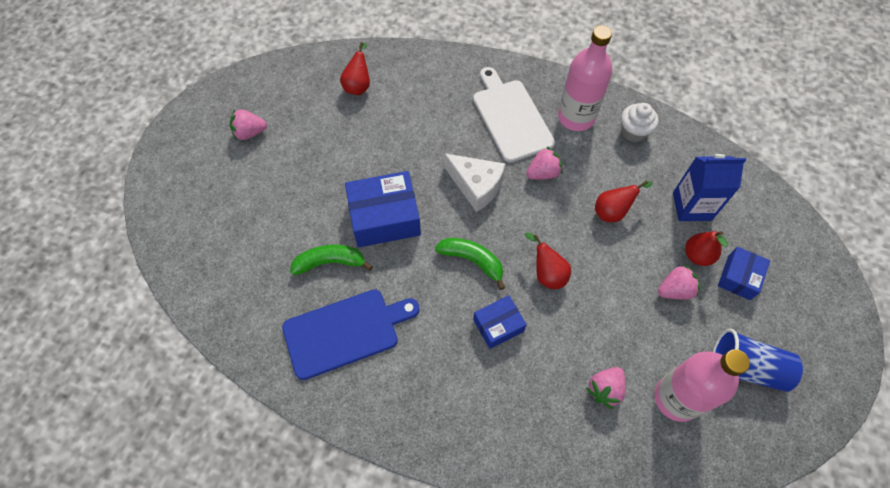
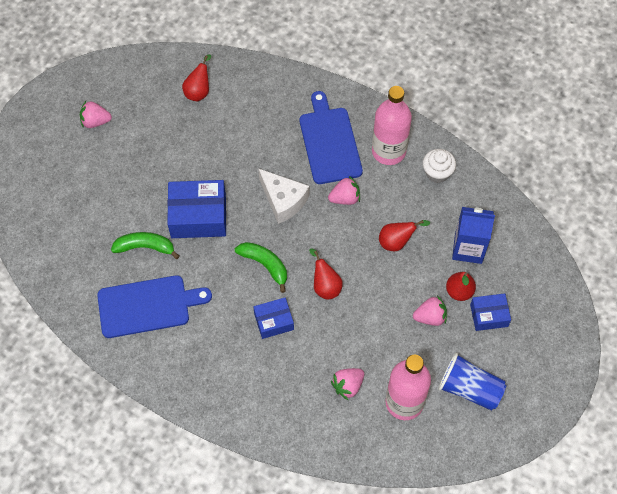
camera: 10 degrees right, 0 degrees up
(511, 117) = (329, 142): white cutting board -> blue cutting board
(739, 277) = (489, 315): blue box -> blue box turned 45 degrees clockwise

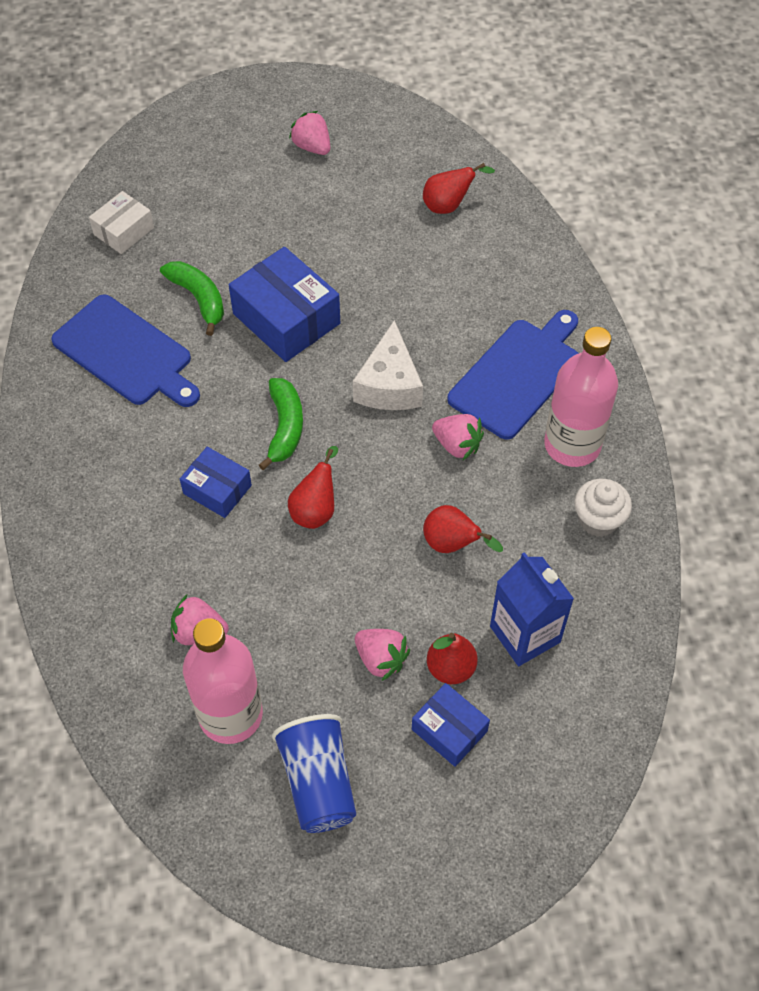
camera: 50 degrees right, 5 degrees down
(62, 251) = (124, 231): none -> white box

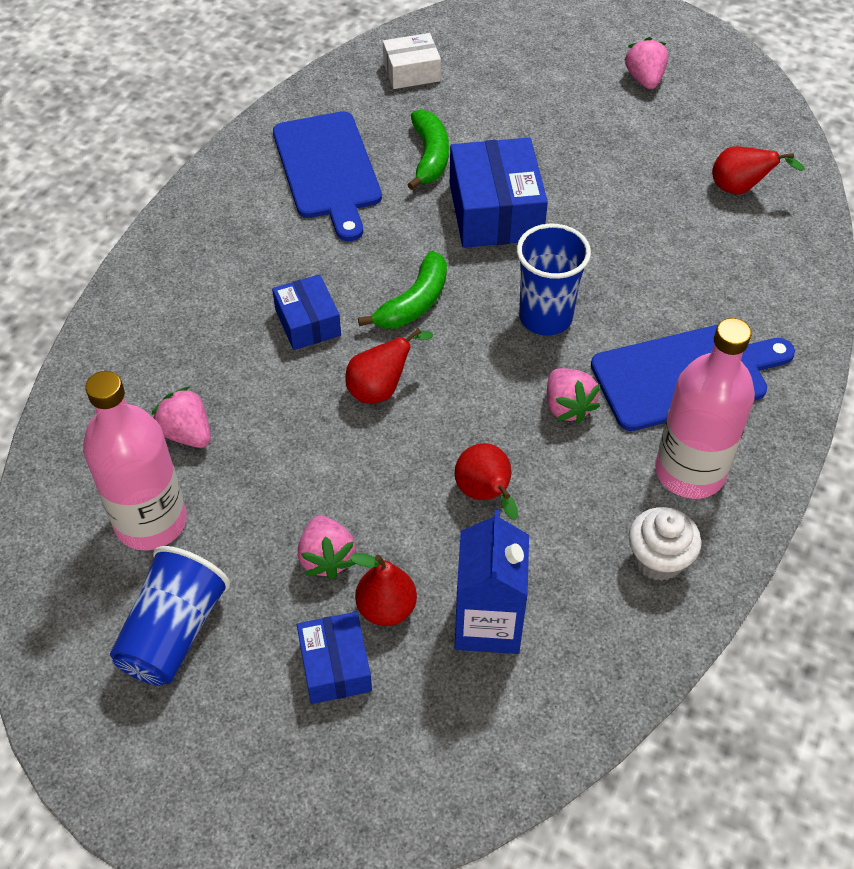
camera: 35 degrees right, 5 degrees down
(389, 385) = (545, 317): white cheese -> blue cup

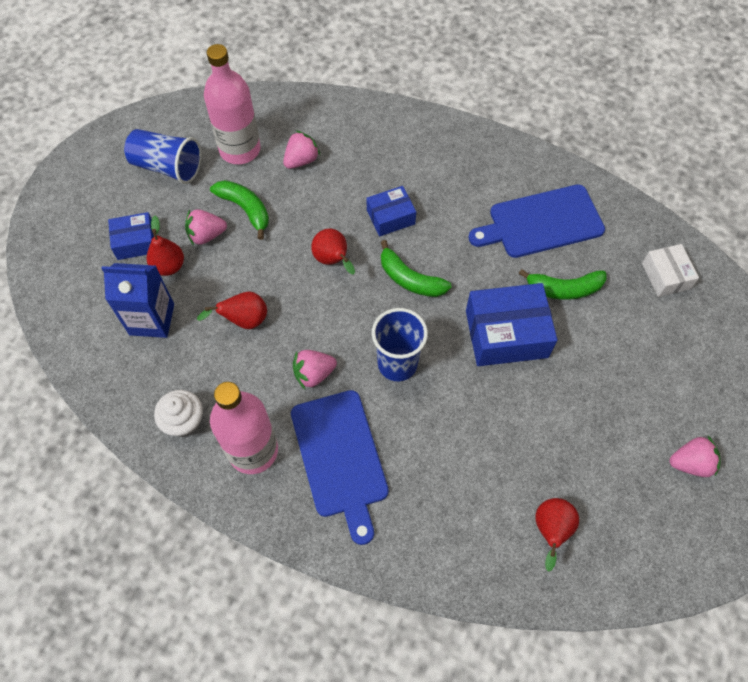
camera: 90 degrees right, 10 degrees up
(278, 506) = (245, 209): none -> green banana

